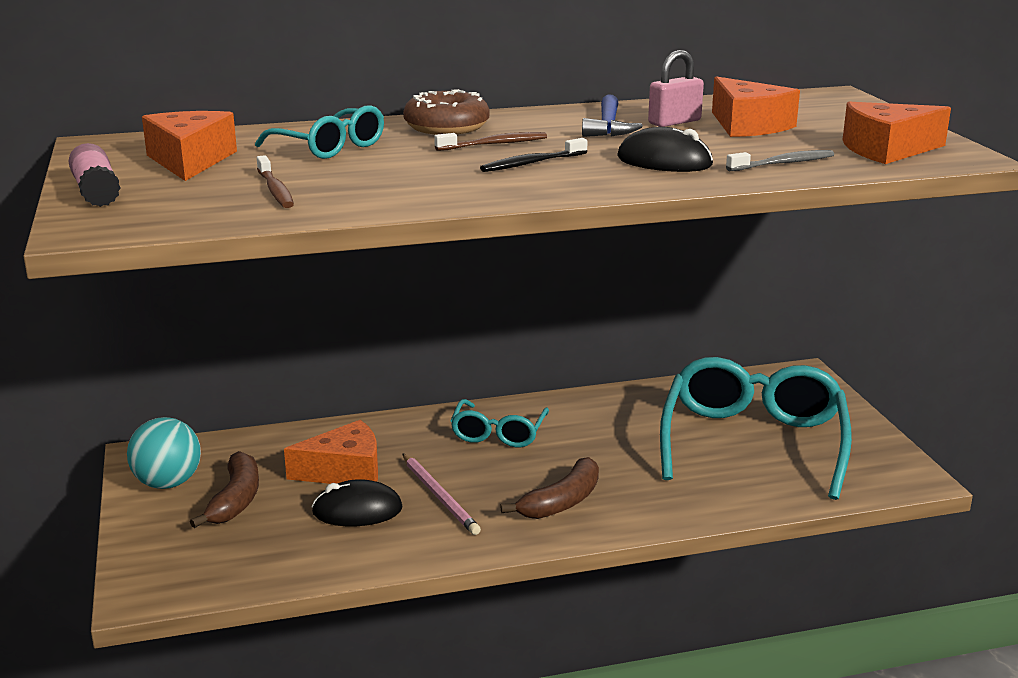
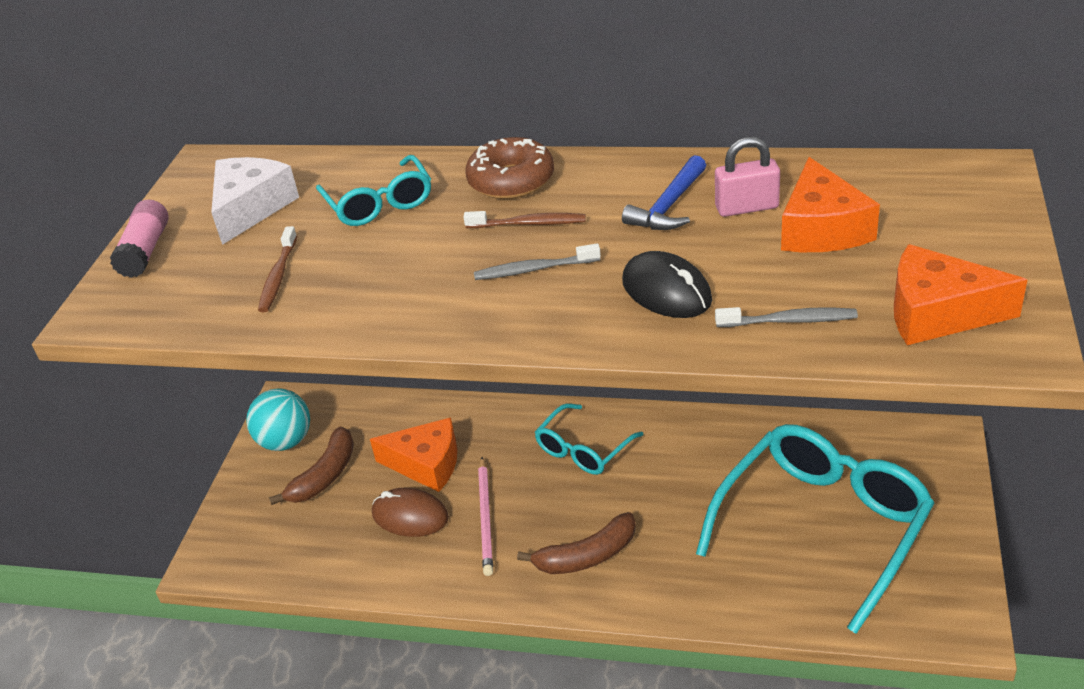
camera: 30 degrees right, 15 degrees up
(190, 161) = (251, 208): orange cheese -> white cheese
(357, 510) = (410, 516): black mouse -> brown mouse
(532, 163) = (534, 269): black toothbrush -> grey toothbrush

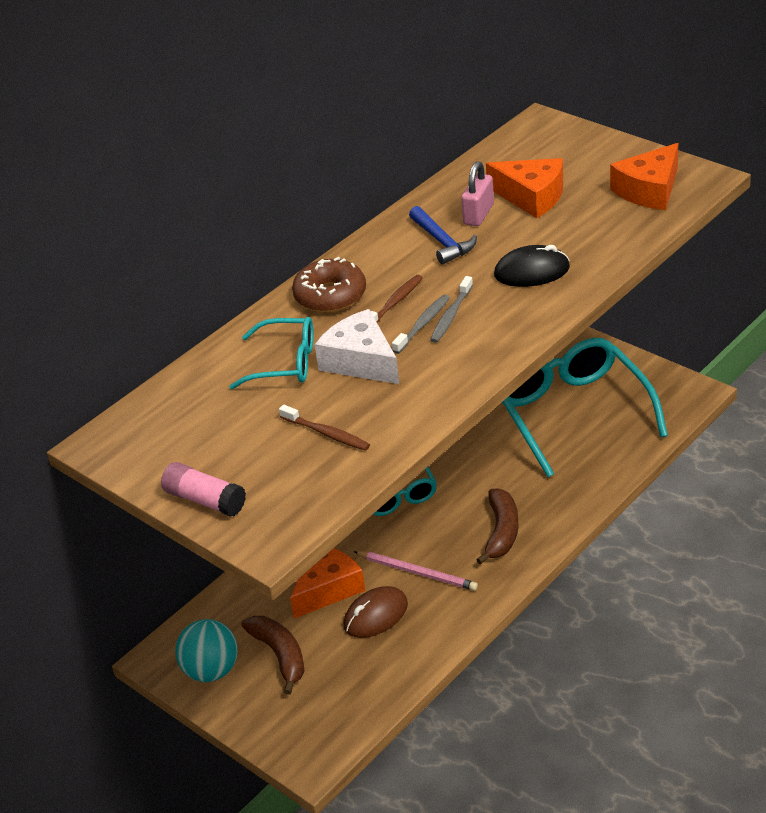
camera: 60 degrees left, 0 degrees up
(251, 208) = (209, 430): white cheese -> white cheese (361, 361)
(789, 321) = (606, 239): grey toothbrush -> grey toothbrush (423, 324)

